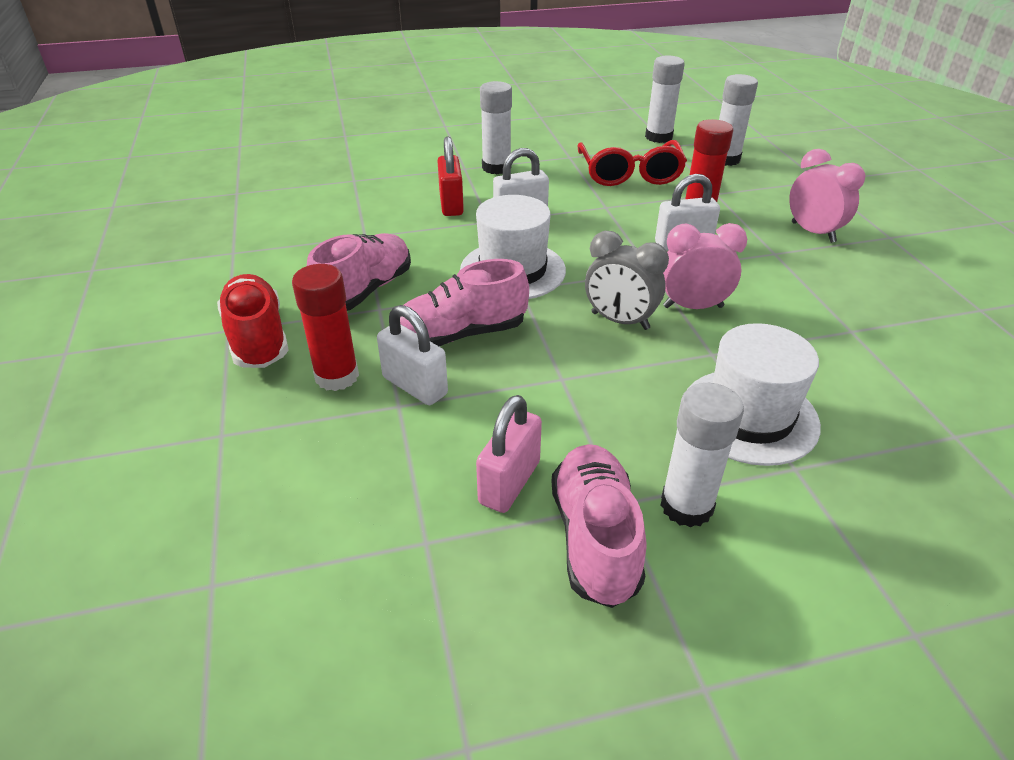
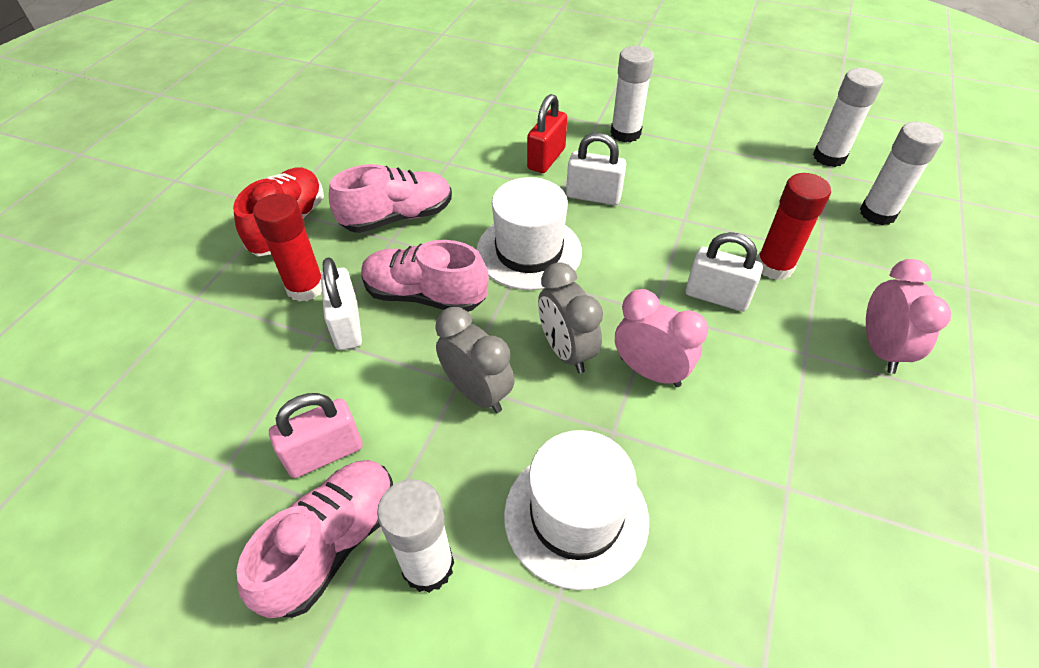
camera: 35 degrees right, 10 degrees up
(585, 378) = (477, 392): none -> grey clock
(630, 174) = (748, 191): red glasses -> none

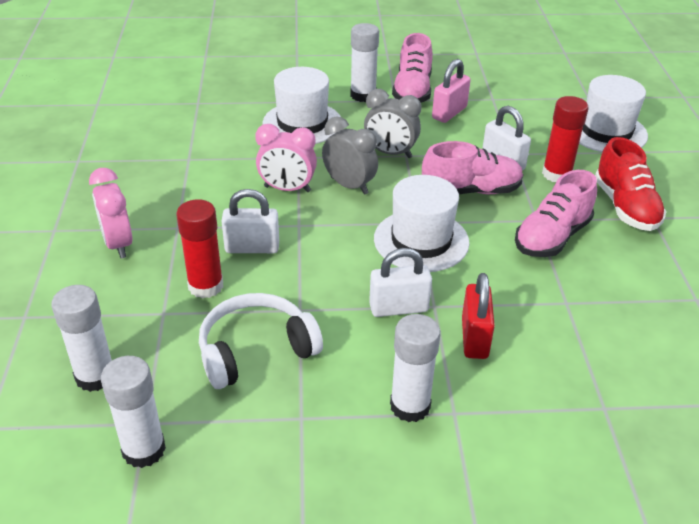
camera: 155 degrees right, 10 degrees down
(162, 333) = (606, 131): none -> white hat
(733, 197) = (256, 350): none -> white headphones

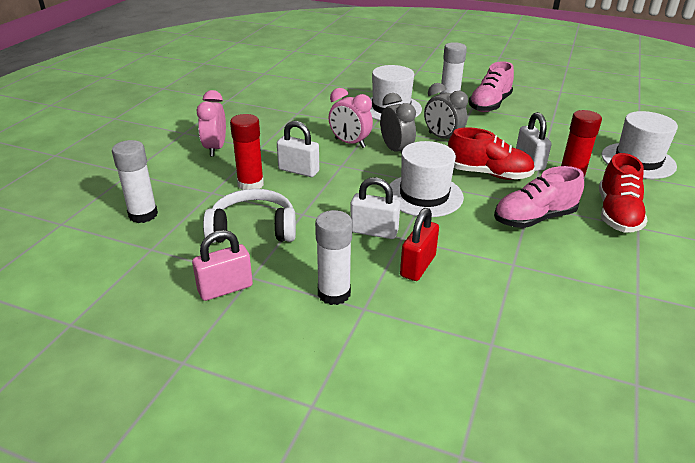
camera: 25 degrees right, 5 degrees down
(144, 450) = (137, 263): white glue stick -> none
(449, 113) = (509, 123): pink padlock -> pink padlock (225, 288)
(471, 191) = (488, 174): pink shoe -> red shoe

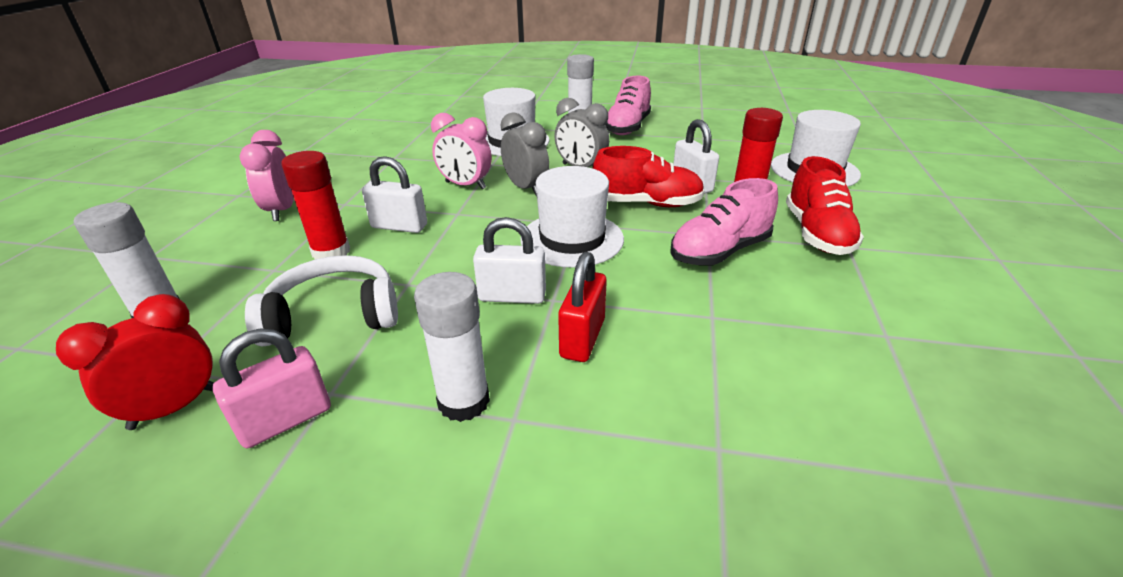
camera: 10 degrees left, 0 degrees up
(159, 272) = (174, 408): none -> red clock

